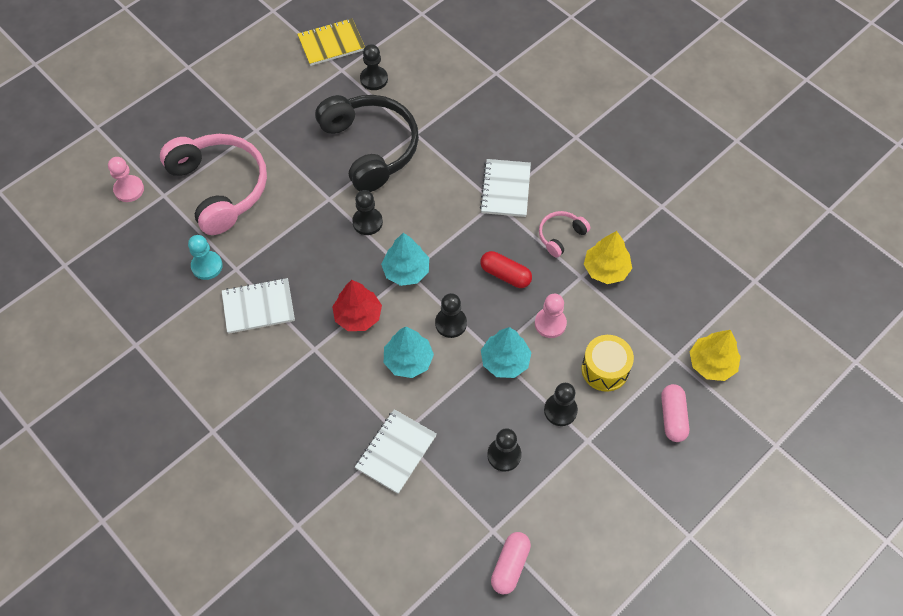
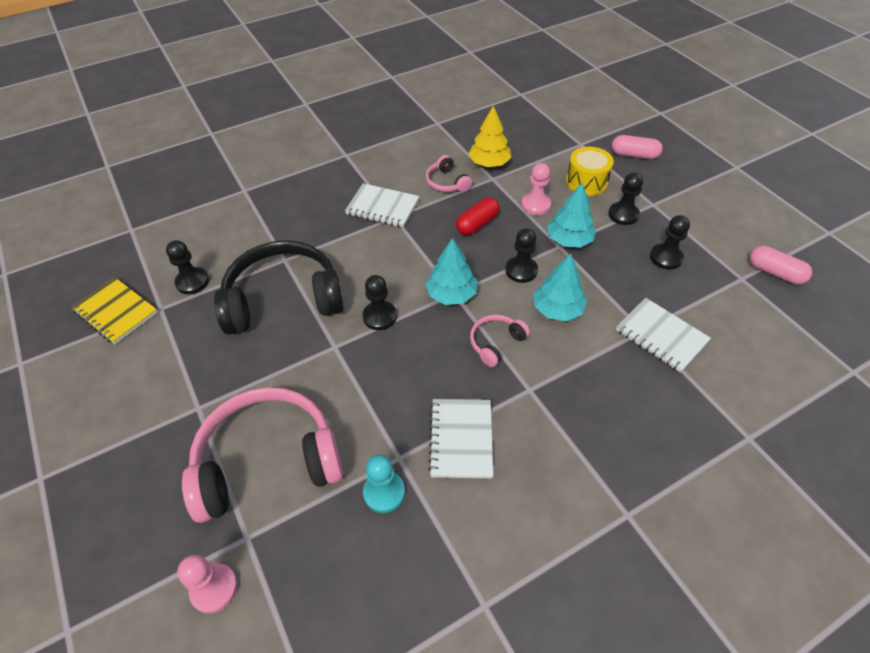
camera: 75 degrees left, 10 degrees down
(331, 43) = (116, 312): yellow notebook -> yellow notebook turned 45 degrees counterclockwise
(358, 316) = (496, 343): red tree -> pink headphones
(711, 363) = (589, 127): yellow tree -> none

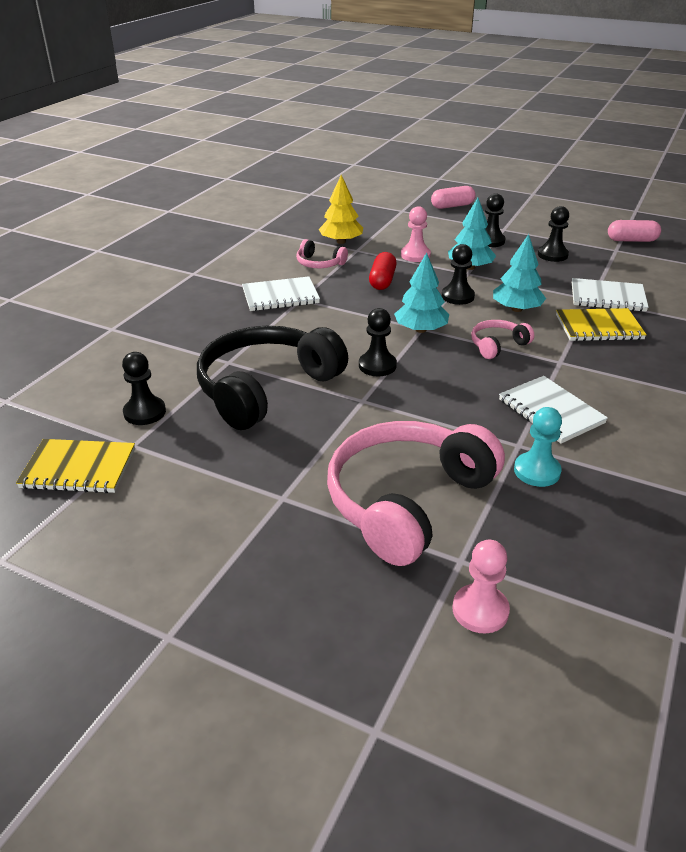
camera: 35 degrees left, 15 degrees down
(496, 343) = (497, 345): pink headphones -> pink headphones turned 45 degrees clockwise
(586, 182) = (437, 231): yellow drum -> none
(610, 368) = (599, 327): none -> yellow notebook

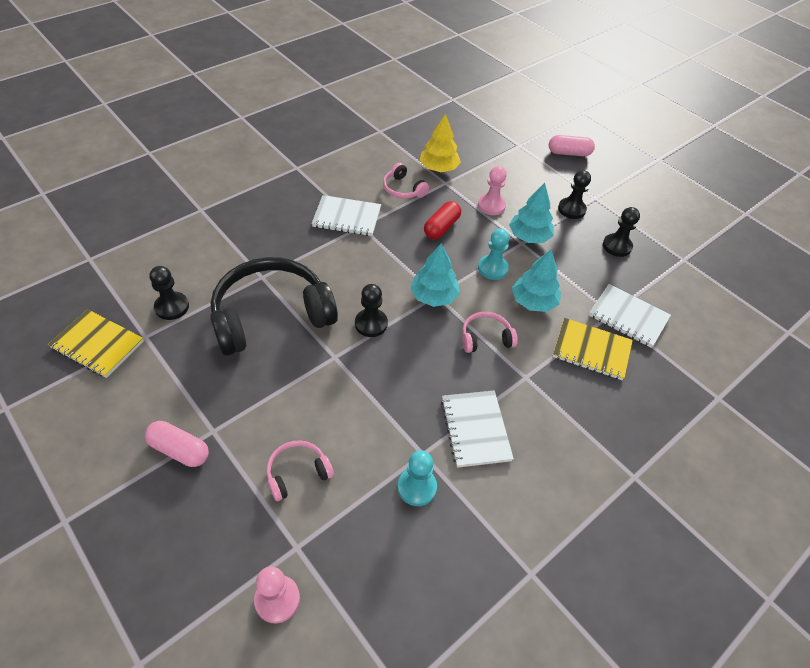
camera: 20 degrees right, 15 degrees up
(406, 500) = (297, 473): pink headphones -> pink headphones, size x0.45
(457, 296) = (492, 268): black pawn -> turquoise pawn
(631, 240) = (710, 252): pink capsule -> pink capsule (180, 450)

